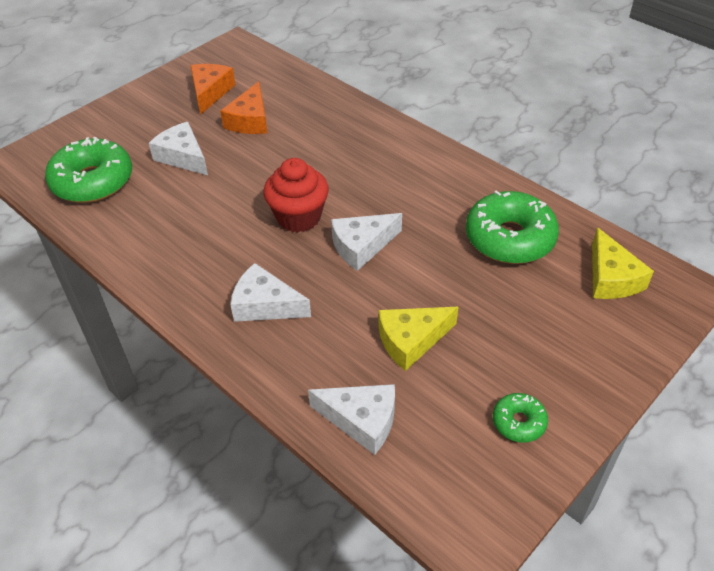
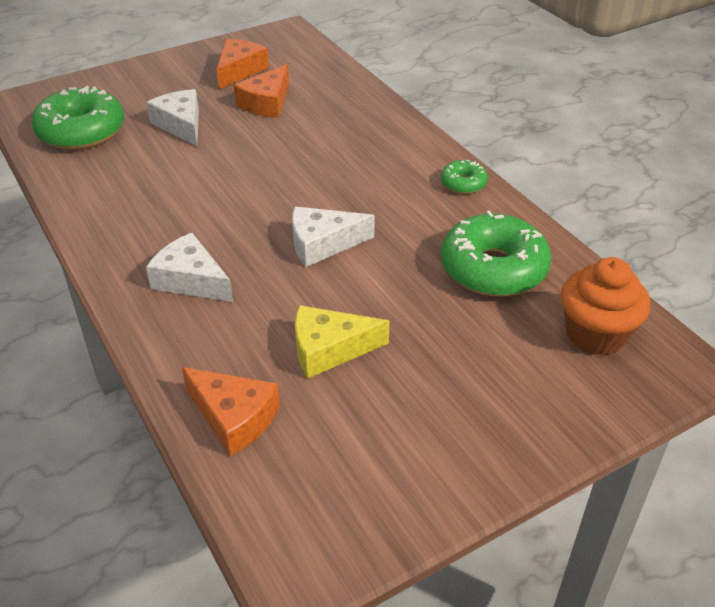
camera: 15 degrees right, 5 degrees down
(298, 217) = (269, 203): red cupcake -> none
(361, 420) = (234, 418): white cheese -> orange cheese
(518, 422) = (410, 462): green donut -> green donut (463, 183)
(611, 278) = (595, 334): yellow cheese -> orange cupcake

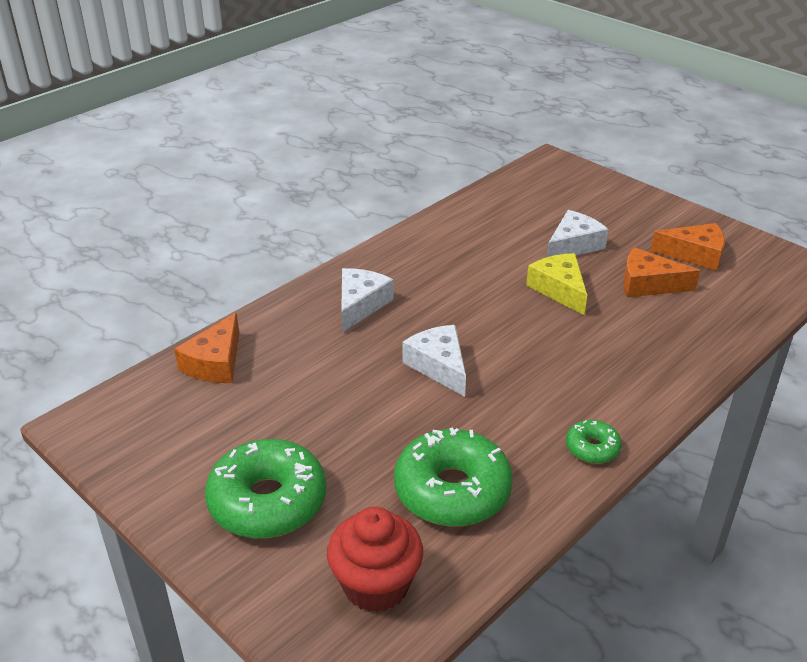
camera: 75 degrees right, 5 degrees down
(81, 132) = (528, 201): green donut -> green donut (267, 501)
(329, 349) = (301, 397): yellow cheese -> yellow cheese (559, 289)
(595, 334) = (376, 585): orange cupcake -> red cupcake

